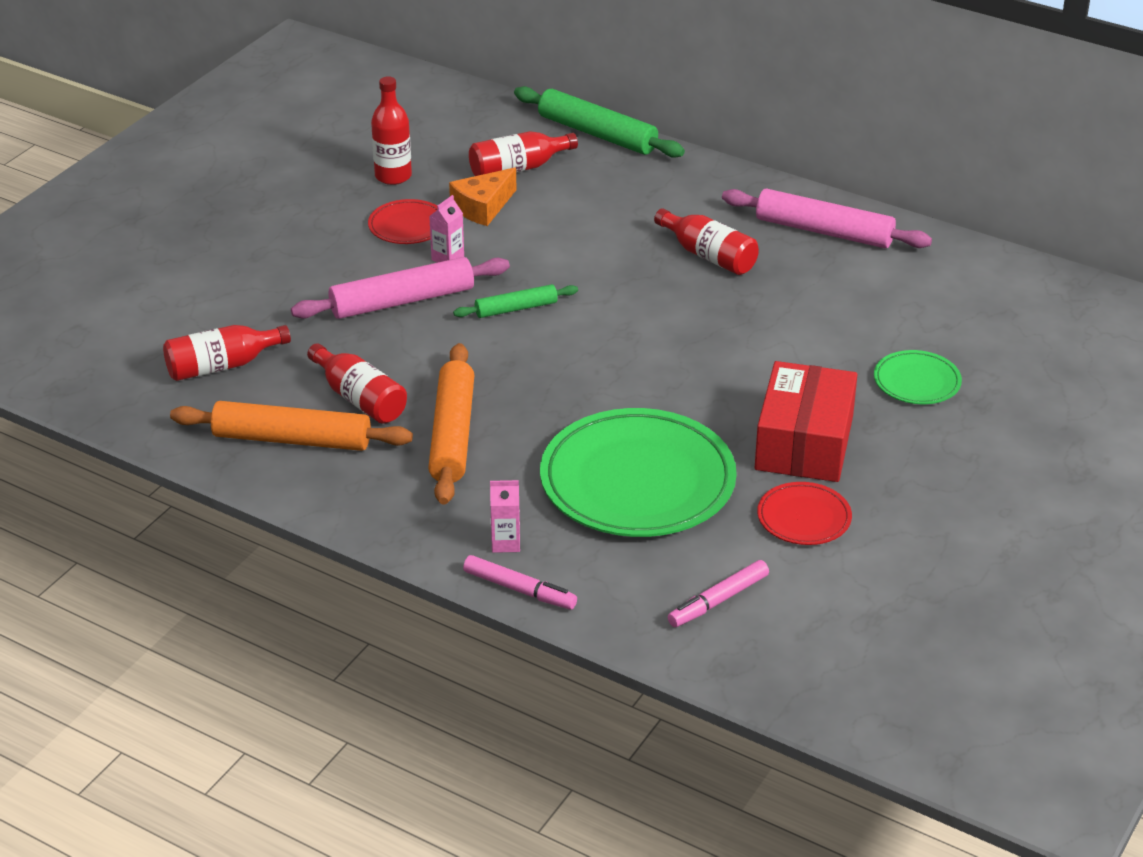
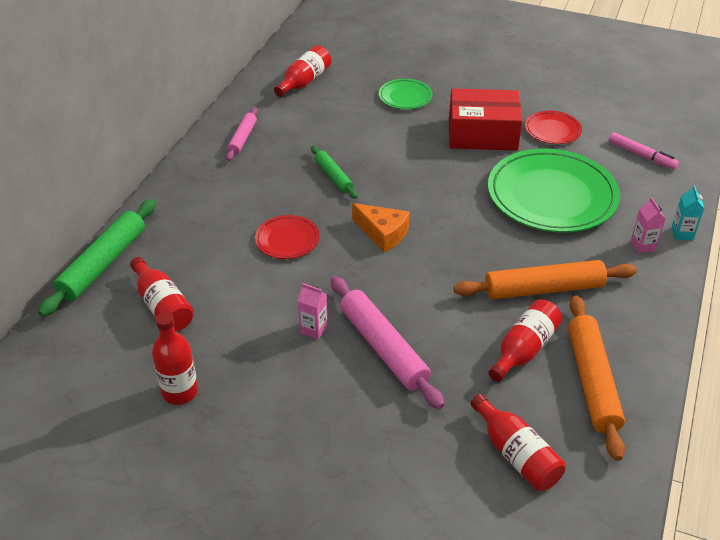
camera: 100 degrees left, 5 degrees up
(407, 226) = (266, 365): red plate -> red plate (287, 240)
(483, 207) = (229, 319): orange cheese -> orange cheese (383, 233)
(516, 308) = (376, 278): green rolling pin -> green rolling pin (333, 176)
(519, 590) = (682, 233): pink marker -> turquoise carton
(709, 256) = (283, 187): red bottle -> red bottle (304, 82)
(824, 231) = (242, 138): pink rolling pin -> pink rolling pin, size x0.57

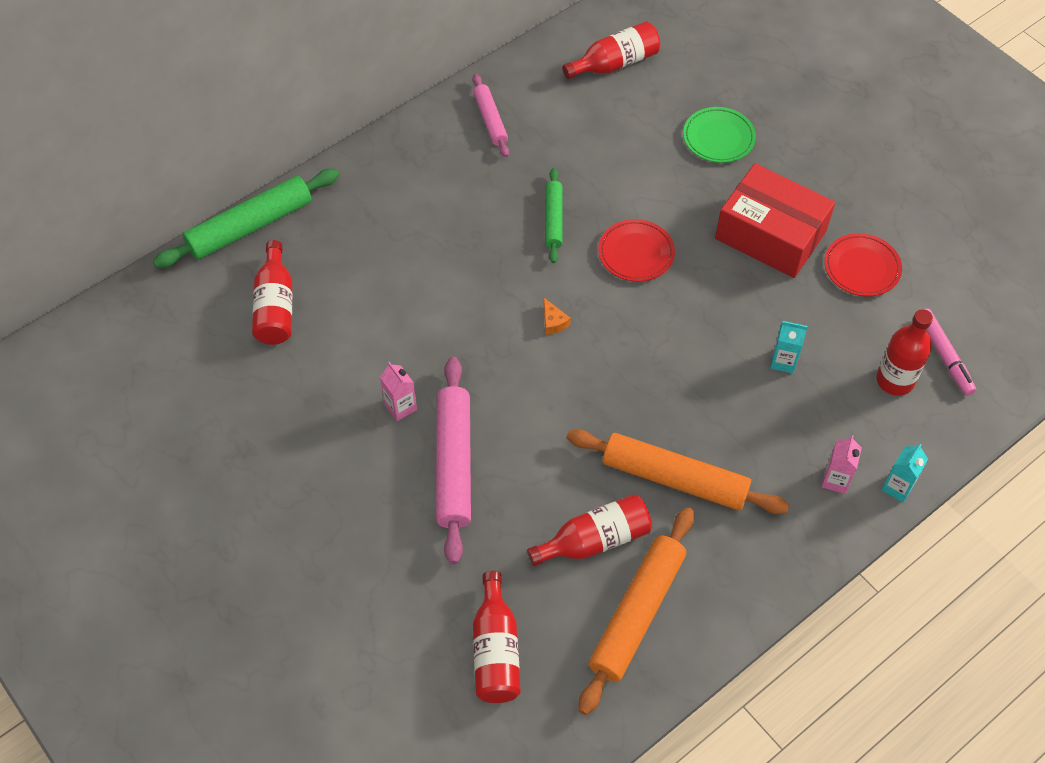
camera: 30 degrees right, 15 degrees up
(180, 392) = (232, 414): red bottle -> red bottle (895, 380)
(242, 138) = (490, 120): pink rolling pin -> pink rolling pin turned 60 degrees counterclockwise
(287, 240) = (448, 282): red plate -> red plate (636, 253)
(383, 233) = (553, 322): orange cheese -> orange cheese, size x0.50
(551, 196) = (783, 361): green plate -> turquoise carton

